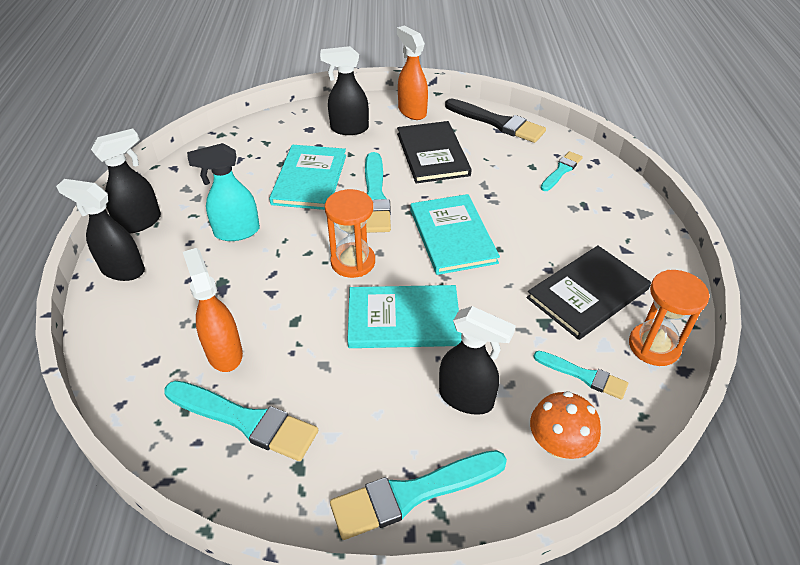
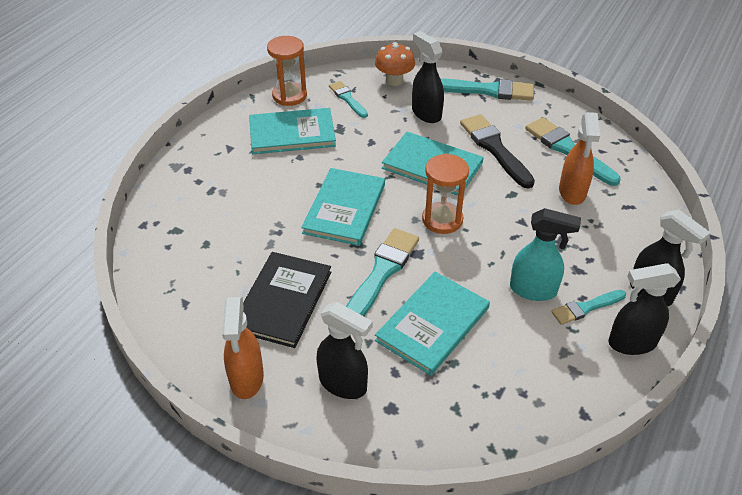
camera: 150 degrees left, 0 degrees up
(497, 123) = (173, 313): black brush -> black brush (494, 149)
(561, 170) = (187, 228): turquoise brush -> turquoise brush (586, 308)
(588, 293) = (292, 133): black book -> turquoise book

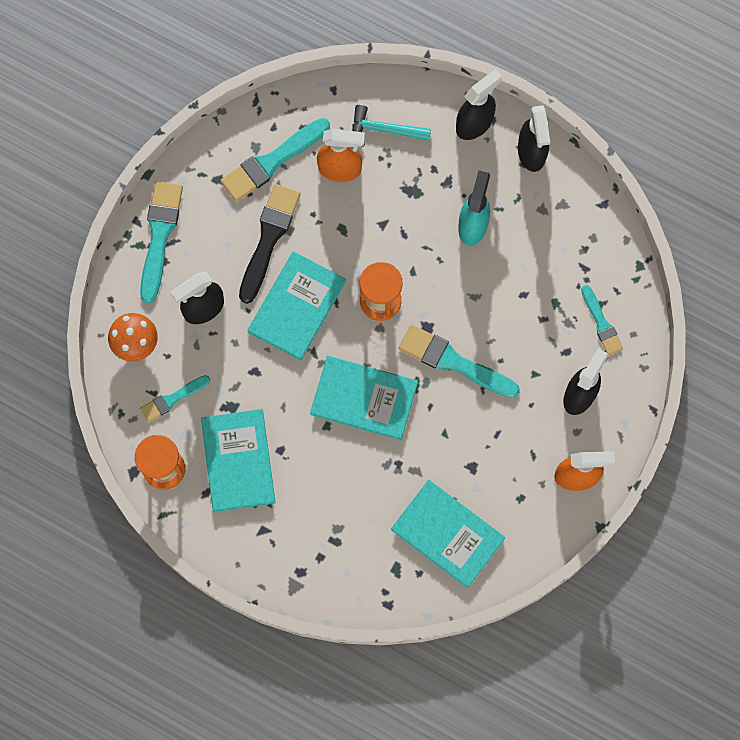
camera: 90 degrees left, 30 degrees up
(283, 301) = (489, 452): black book -> none
(433, 324) = (514, 317): turquoise book -> turquoise book (447, 534)
(494, 149) = (268, 238): black brush -> black brush turned 135 degrees clockwise
(586, 308) = (493, 183): turquoise brush -> turquoise brush (601, 323)
(622, 223) = (385, 130): none -> turquoise hammer

